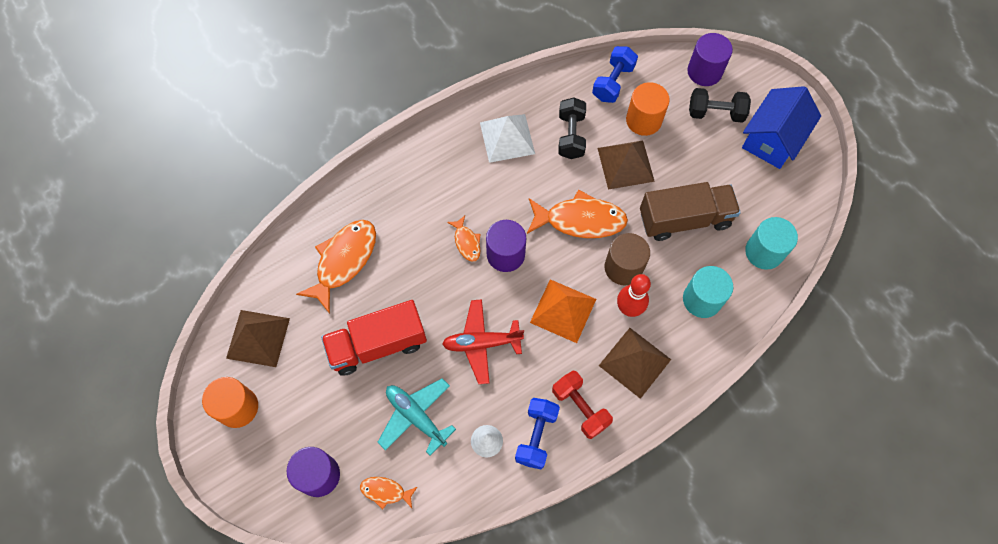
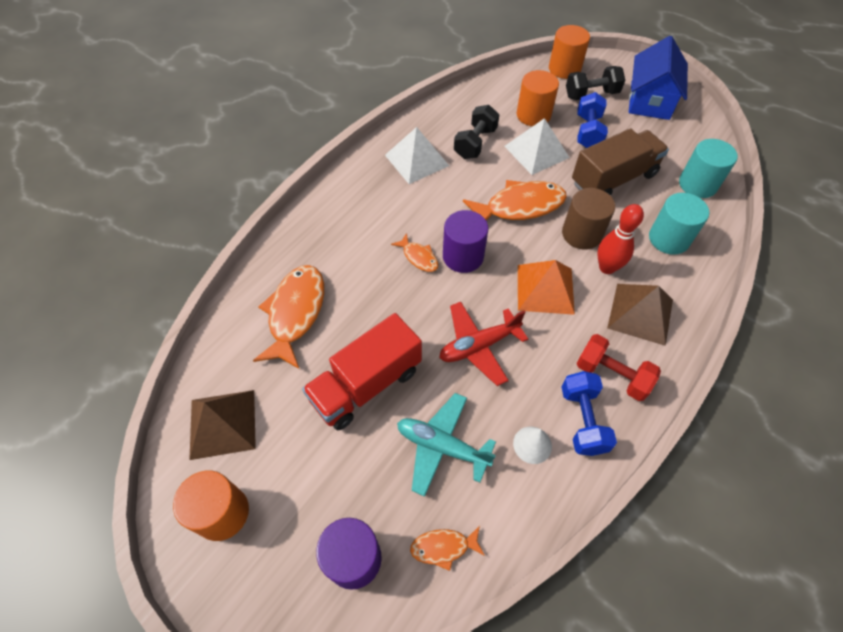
camera: 20 degrees left, 10 degrees down
(571, 136) = (475, 143): black dumbbell -> black dumbbell turned 45 degrees clockwise
(613, 82) = (491, 95): blue dumbbell -> blue dumbbell (588, 132)
(625, 164) = (536, 152): brown pyramid -> white pyramid
(704, 71) = (564, 69): purple cylinder -> orange cylinder

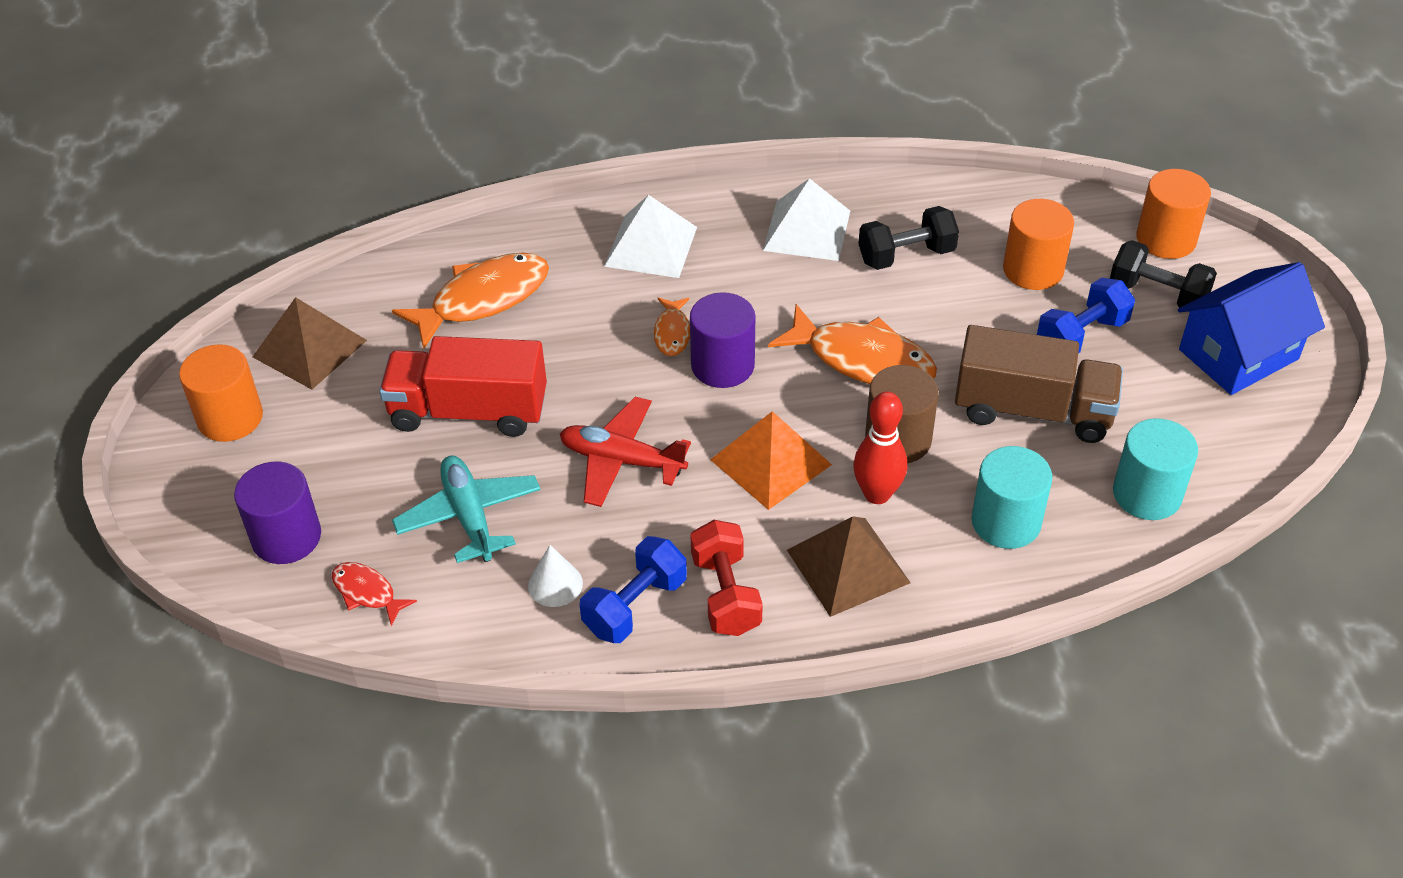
camera: 45 degrees right, 10 degrees down
(443, 547) = (367, 592): orange fish -> red fish
(536, 152) = (973, 314): white pyramid -> white pyramid (651, 246)

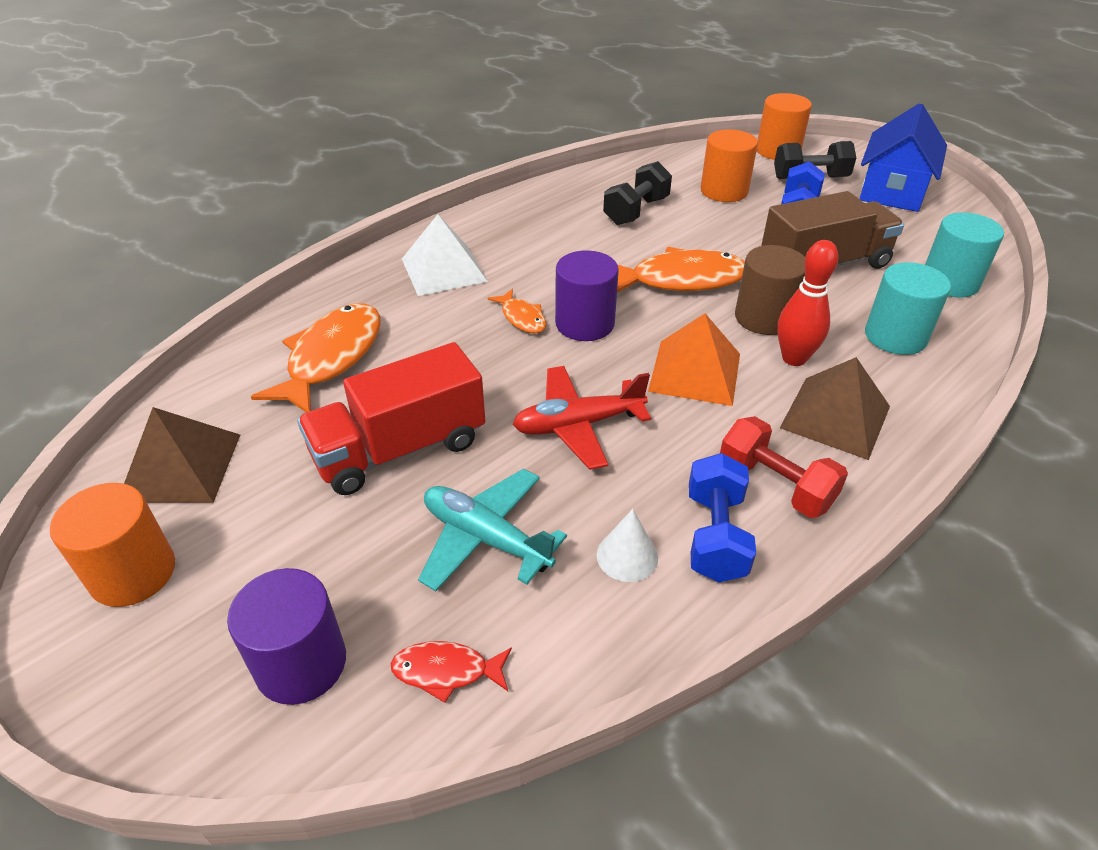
camera: 35 degrees left, 5 degrees down
(806, 230) = (551, 220): white pyramid -> none

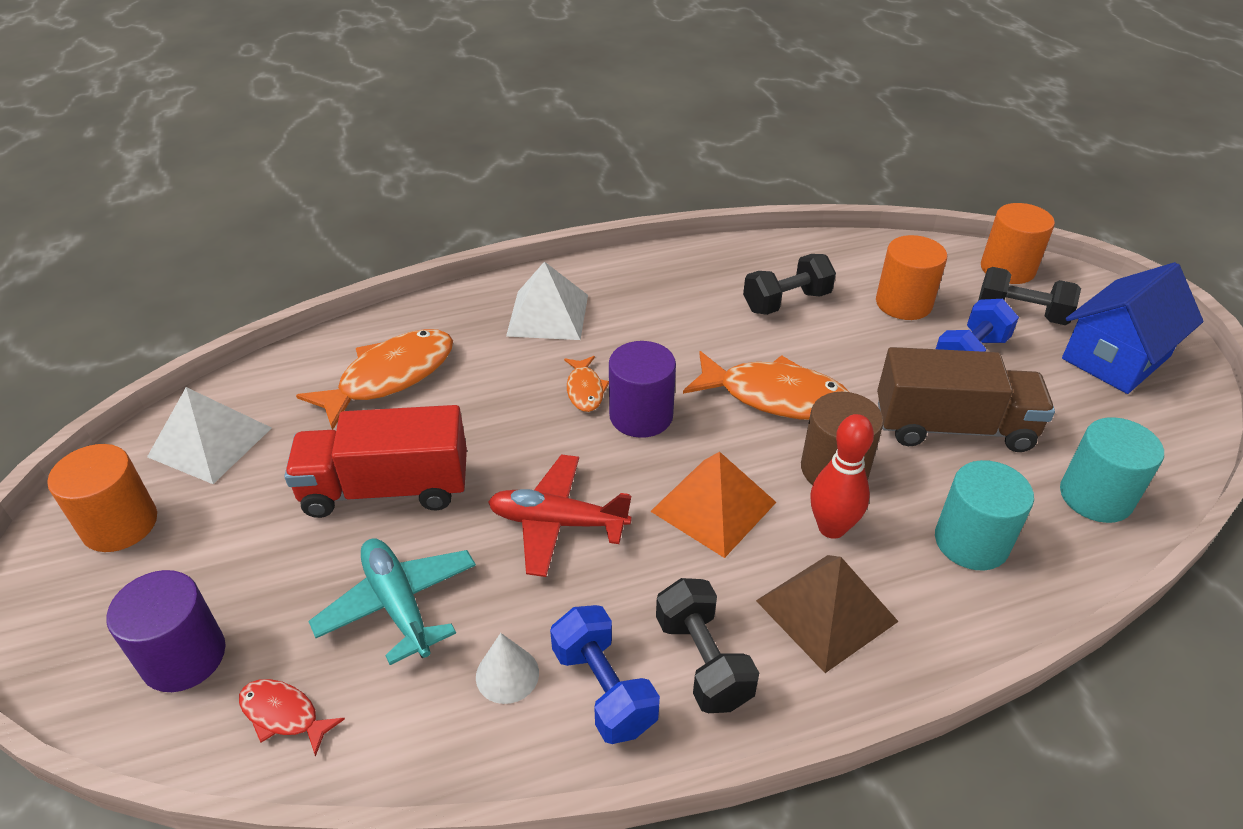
camera: 25 degrees right, 0 degrees up
(181, 467) = (210, 442): brown pyramid -> white pyramid
(715, 536) = (604, 689): blue dumbbell -> blue dumbbell turned 60 degrees counterclockwise
(775, 485) = (703, 661): red dumbbell -> black dumbbell

